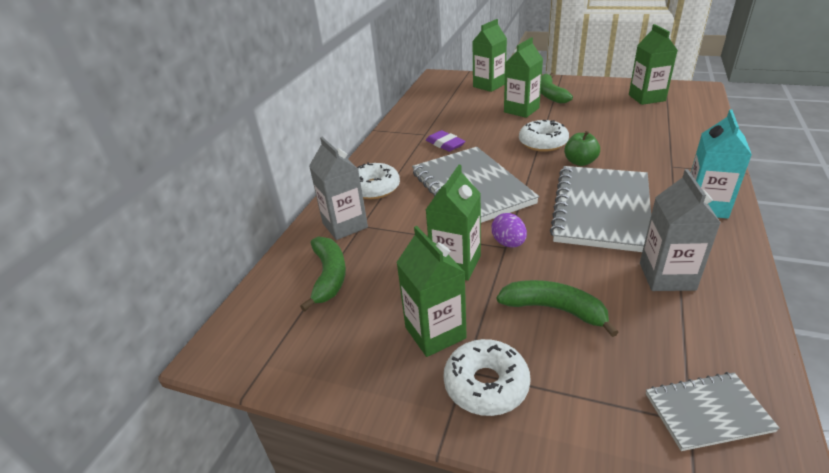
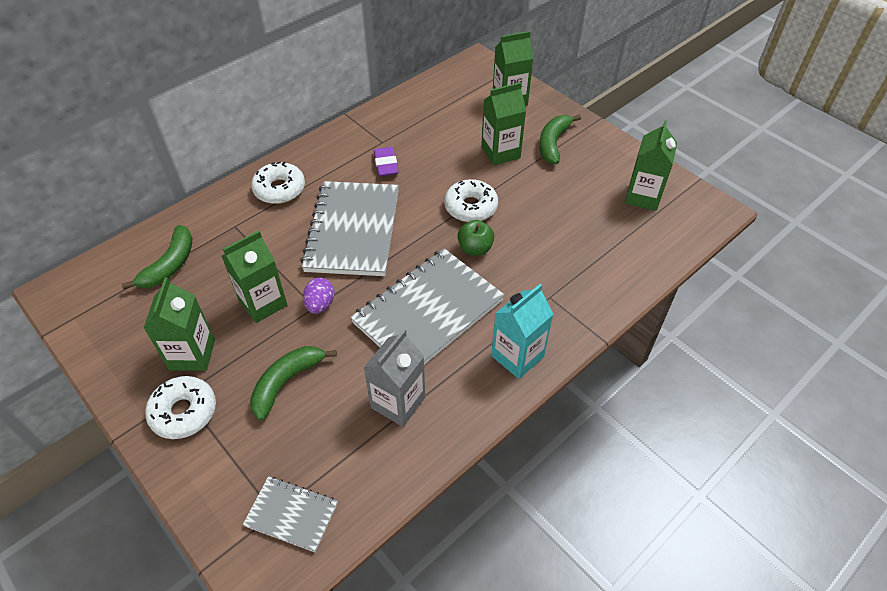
camera: 25 degrees right, 15 degrees up
(345, 225) = (223, 219): grey carton -> none
(554, 309) = (286, 382): green banana -> green banana turned 105 degrees counterclockwise

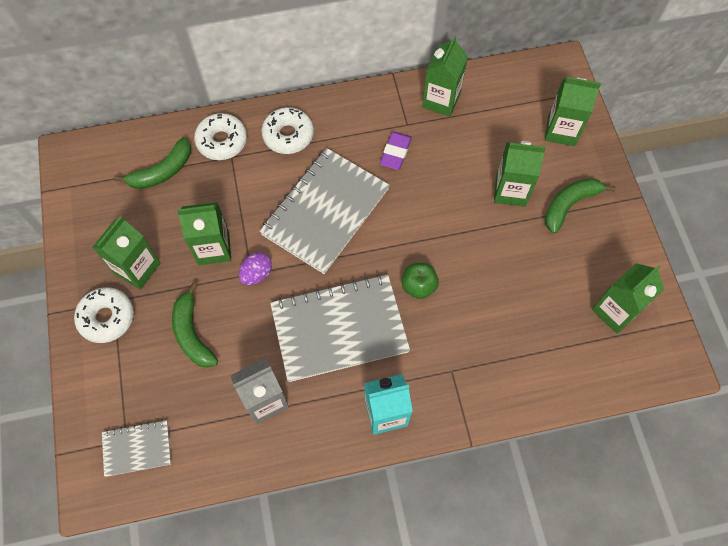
camera: 30 degrees right, 15 degrees up
(286, 382) = (192, 333): green banana -> green banana turned 90 degrees counterclockwise
(291, 514) = (137, 448): grey notebook -> grey notebook turned 60 degrees counterclockwise
(399, 116) = (441, 100): none -> green carton
(470, 207) = (443, 239): white donut -> white donut (222, 141)

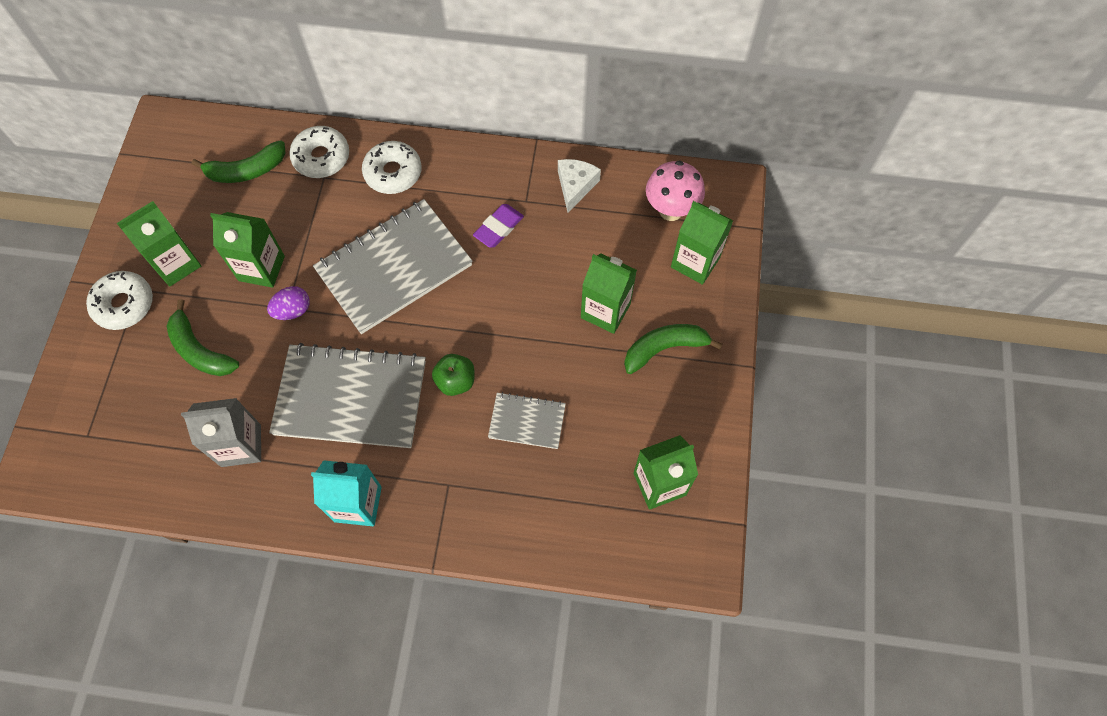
camera: 20 degrees right, 0 degrees up
(137, 448) = (93, 448): grey notebook -> grey notebook (527, 421)
(192, 333) = (200, 350): green banana -> green banana turned 45 degrees counterclockwise
(441, 100) = (575, 186): green carton -> white cheese
(524, 96) = (670, 210): none -> pink mushroom

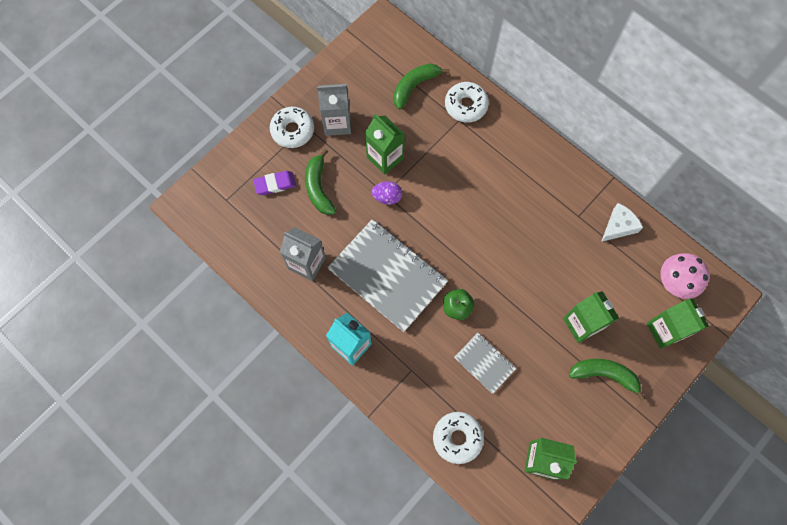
camera: 35 degrees right, 5 degrees up
(176, 264) = (337, 123): green carton -> grey carton
(246, 170) = (414, 86): green banana -> green banana turned 120 degrees clockwise
(393, 173) = (504, 143): white donut -> white donut (457, 438)
(394, 268) = (465, 208): grey notebook -> none
(498, 228) = (548, 223): purple eraser -> purple eraser (275, 184)

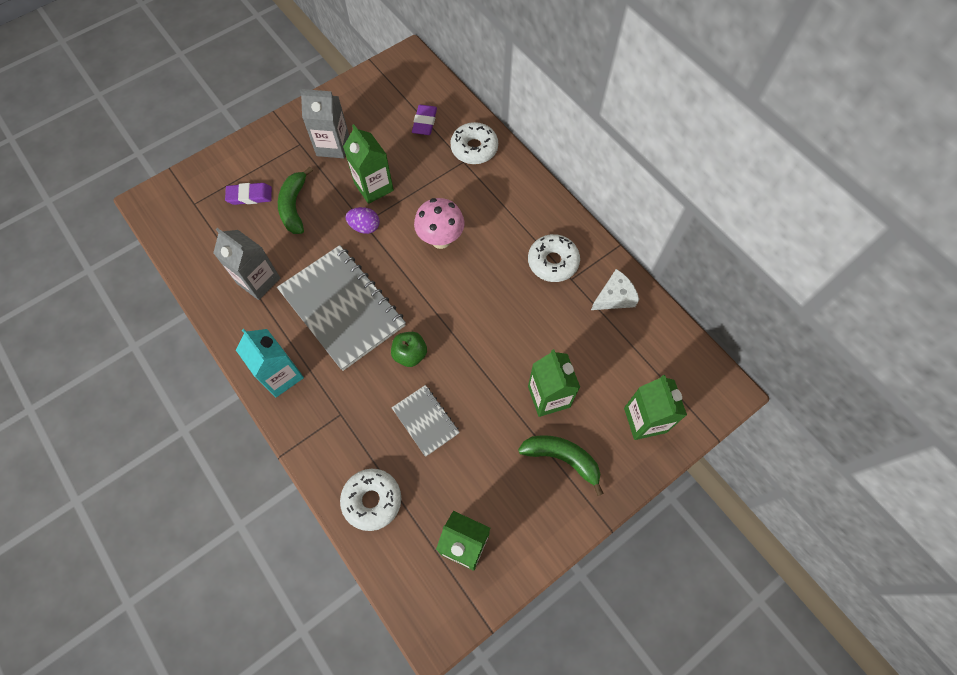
camera: 10 degrees right, 5 degrees down
(292, 130) = (284, 146): white donut -> white donut (553, 262)
(414, 86) = (424, 122): green banana -> purple eraser
(673, 284) = (664, 369): pink mushroom -> pink mushroom (441, 239)

